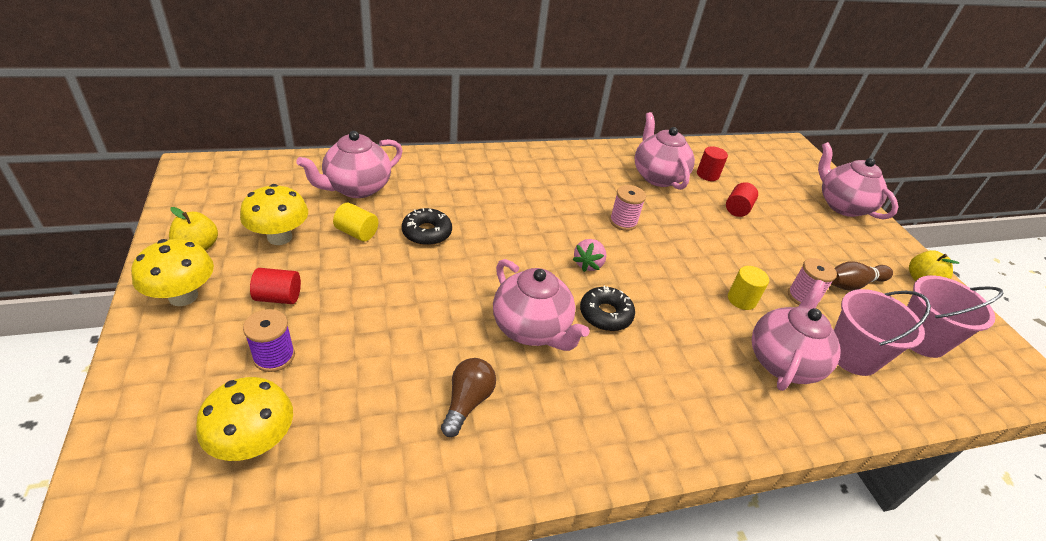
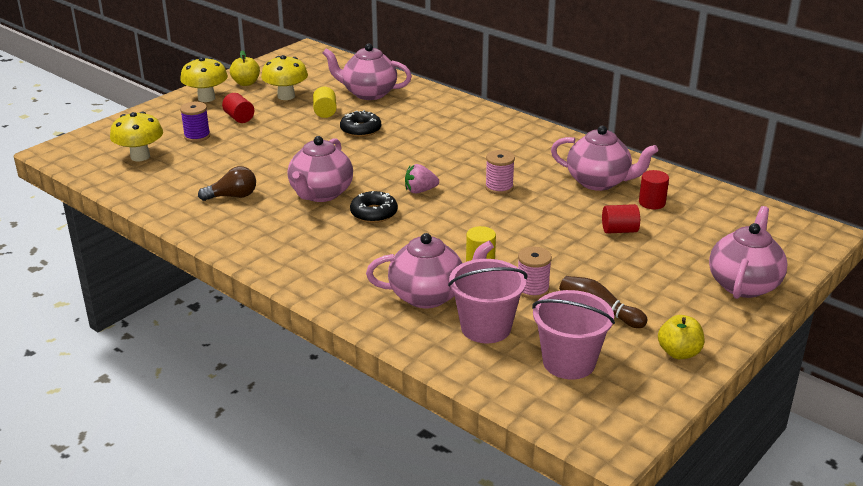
camera: 60 degrees right, 10 degrees down
(657, 176) = (599, 182): pink teapot -> pink teapot turned 75 degrees clockwise

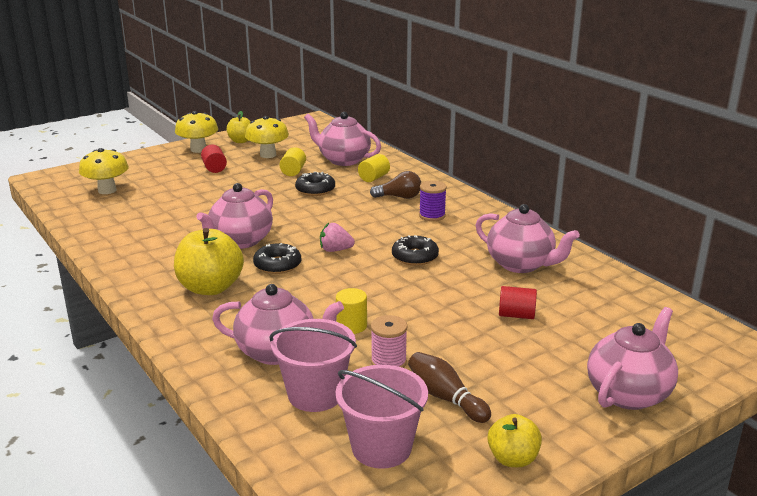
camera: 15 degrees right, 5 degrees down
(197, 136) = (167, 179): purple spool -> purple spool (432, 216)
(232, 196) = (160, 233): brown light bulb -> brown light bulb (399, 197)
(323, 245) = (210, 288): none -> yellow apple
(411, 110) = (374, 178): none -> yellow cylinder
(499, 187) = (415, 257): pink spool -> black donut
(652, 203) = (567, 292): red cylinder -> none

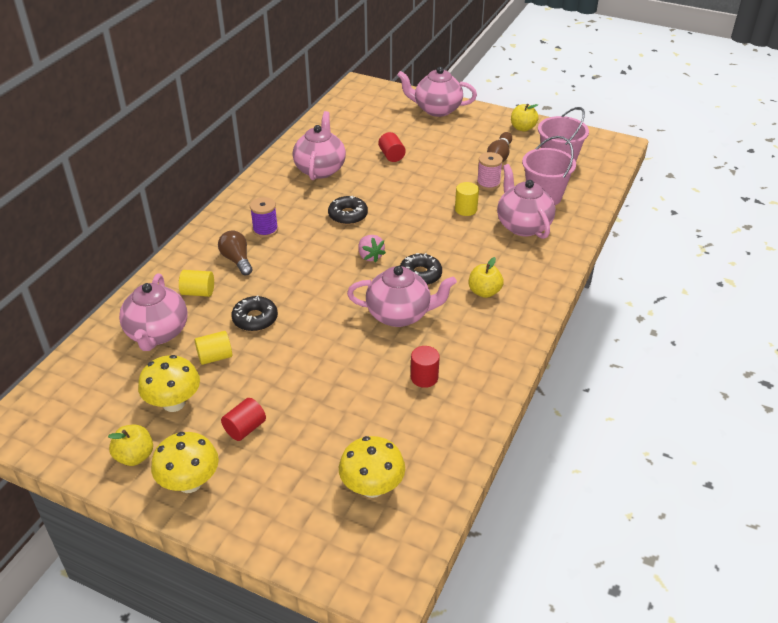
camera: 120 degrees left, 15 degrees up
(160, 230) = (424, 377): none -> red cylinder
(210, 288) = (484, 292): yellow apple -> yellow apple, size x0.58

